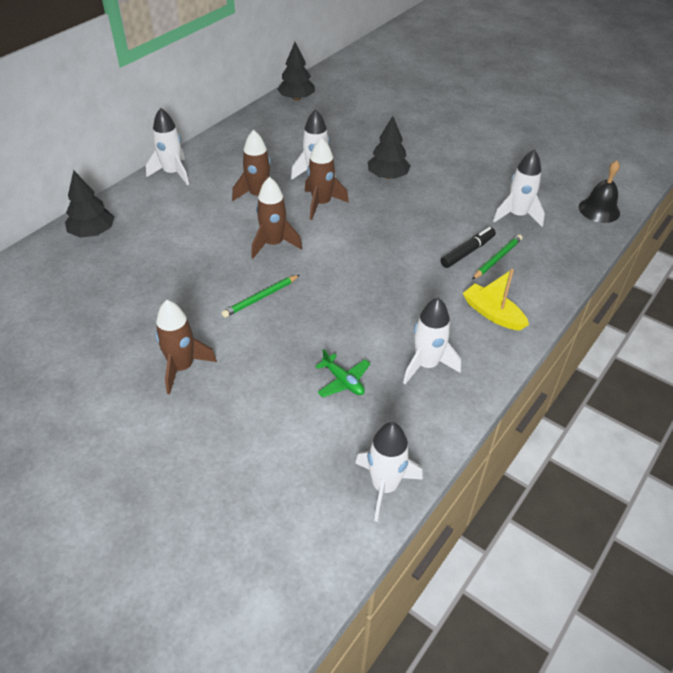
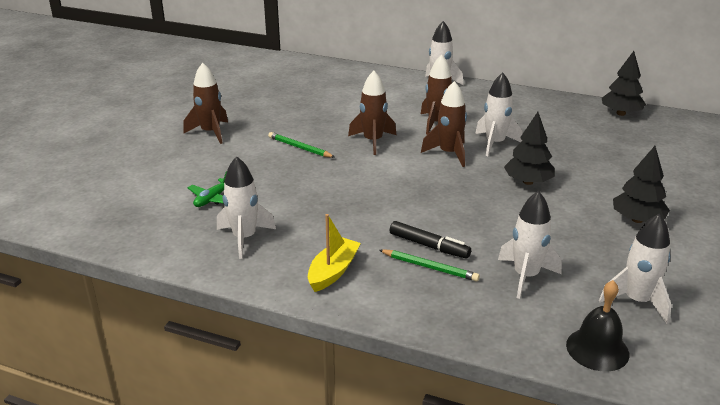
camera: 75 degrees right, 15 degrees down
(92, 232) = (342, 74): black tree -> black tree (637, 219)
(384, 486) = (101, 233): white rocket -> white rocket (637, 301)

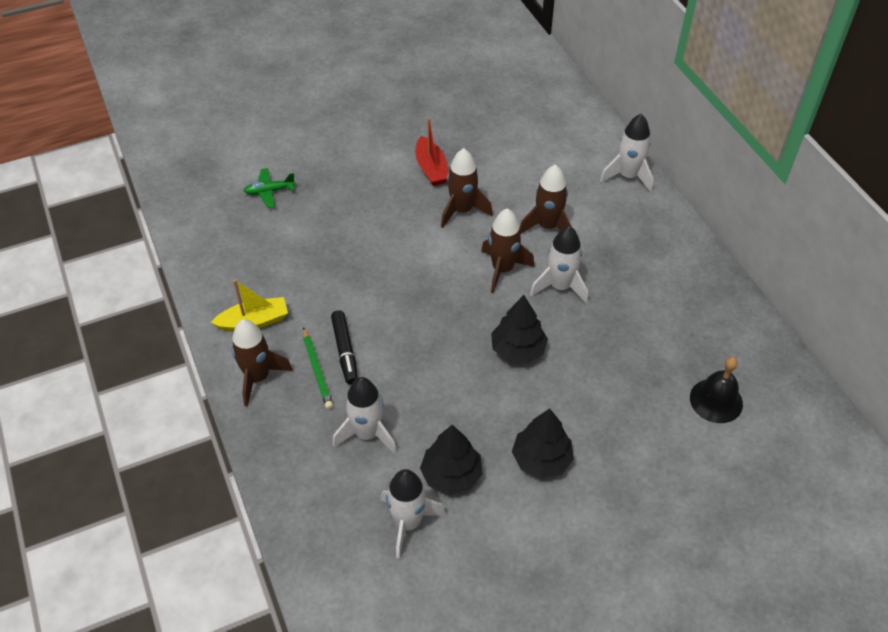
camera: 45 degrees right, 20 degrees up
(210, 132) = (356, 114): brown rocket -> brown rocket (258, 377)
(244, 238) = (241, 246): white rocket -> none
(299, 148) = (396, 178): green pencil -> none
(315, 133) = (431, 168): none -> red boat
(597, 349) = (317, 530): black bell -> black bell (716, 400)
(620, 113) = (750, 338): black tree -> black tree (451, 474)

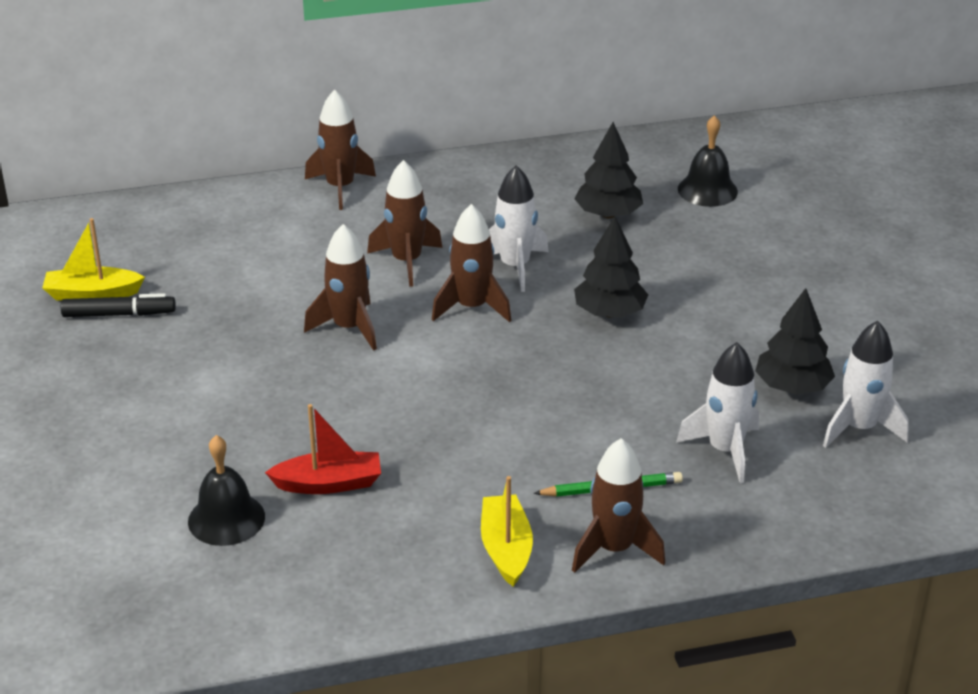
camera: 80 degrees left, 15 degrees down
(269, 191) = (226, 519): green plane -> black bell
(345, 351) = (582, 459): black marker -> black marker (119, 314)
(431, 168) = (250, 346): red boat -> red boat (329, 483)
(467, 90) = (92, 294): none -> yellow boat
(541, 459) = (775, 317): black tree -> black tree (608, 214)
(628, 176) = (340, 188): white rocket -> brown rocket

